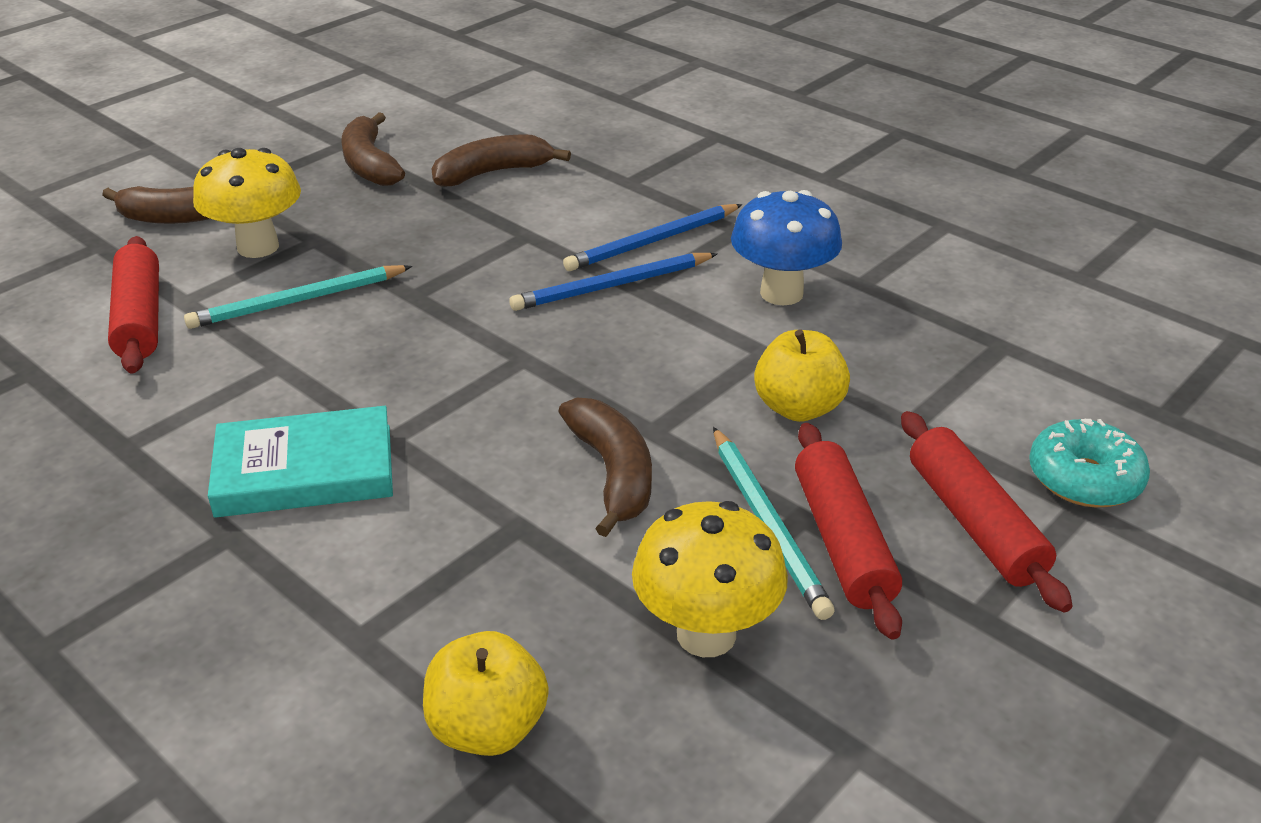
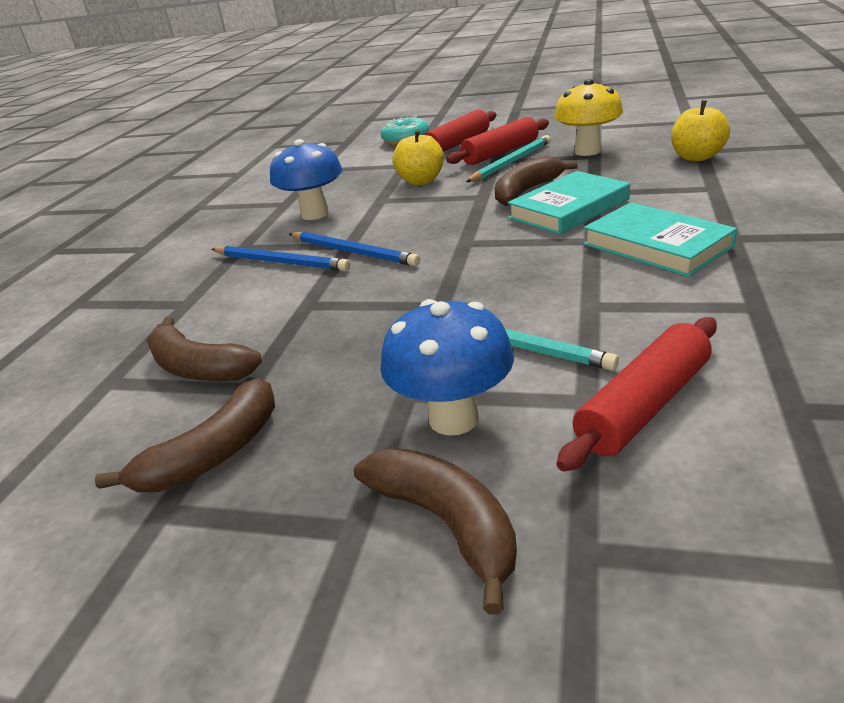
camera: 115 degrees left, 5 degrees down
(258, 247) = (453, 418): yellow mushroom -> blue mushroom
(497, 472) = (569, 209): none -> turquoise book

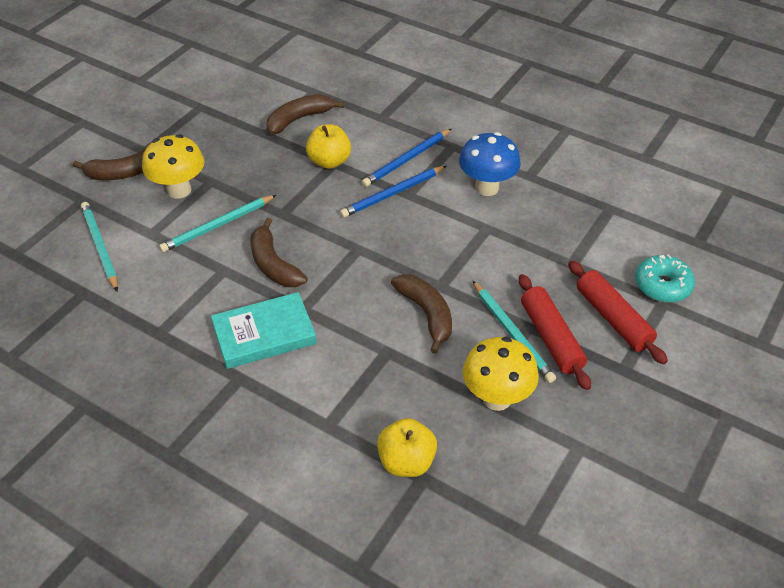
camera: 105 degrees right, 15 degrees up
(214, 453) = (222, 121): brown banana -> brown banana (273, 264)
(421, 181) = (512, 261): yellow apple -> yellow apple (329, 161)
(453, 418) = (179, 190): blue mushroom -> yellow mushroom
(569, 209) = (366, 322): turquoise book -> none
(643, 405) = (131, 248): red rolling pin -> none
(681, 445) = (100, 247): none -> turquoise pencil

